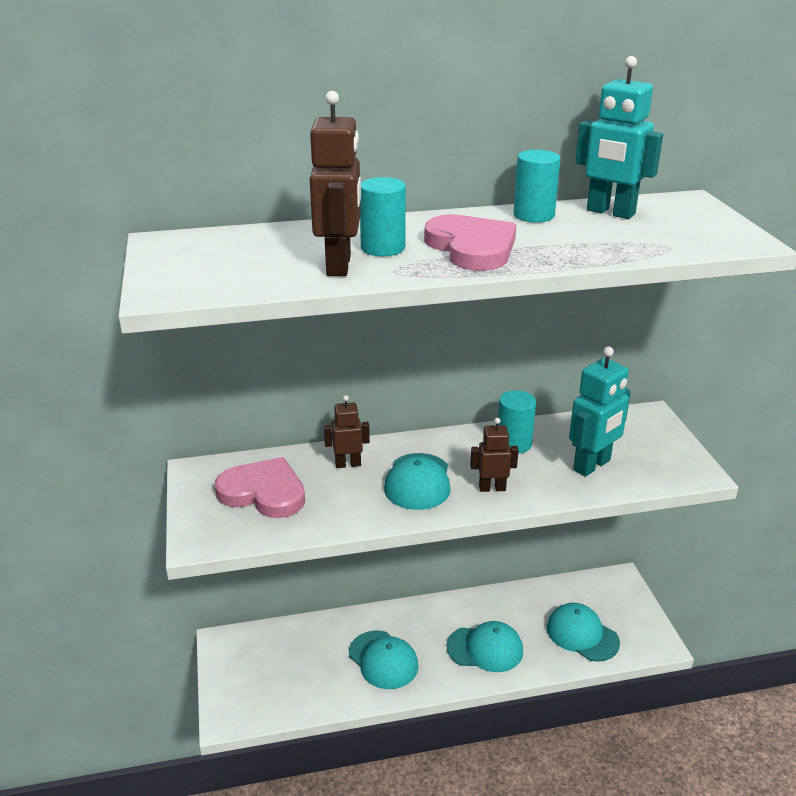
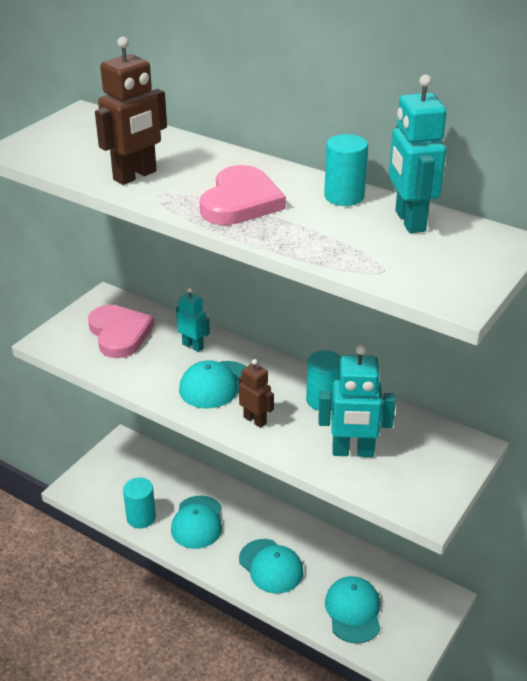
camera: 45 degrees right, 5 degrees up
(348, 464) = (193, 346): brown robot -> turquoise robot
(383, 248) = (187, 175): turquoise cylinder -> turquoise cylinder (141, 518)

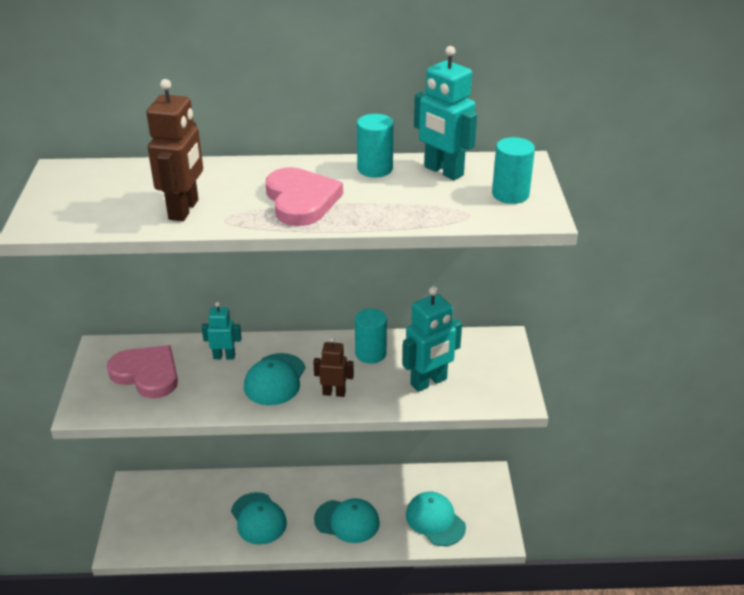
camera: 35 degrees left, 0 degrees up
(141, 518) = (206, 540): turquoise cylinder -> turquoise cylinder (510, 194)

